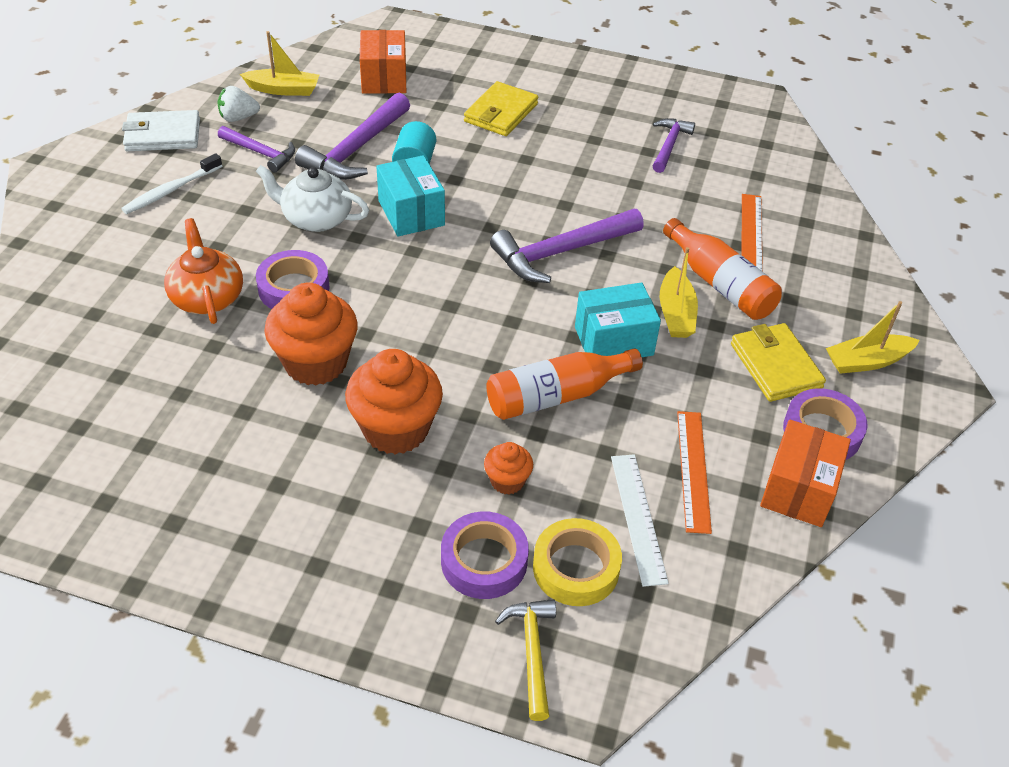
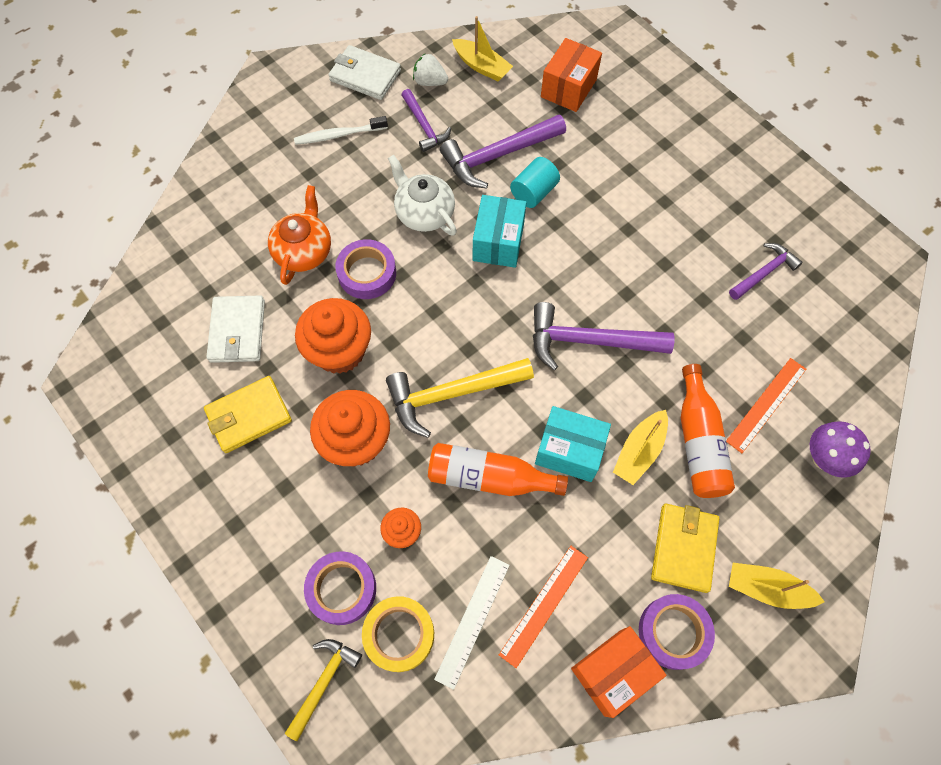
camera: 35 degrees right, 20 degrees up
(183, 395) = (237, 331): none -> white wallet
(463, 348) = (451, 394): none -> yellow hammer
(501, 113) = (641, 169): yellow wallet -> yellow wallet (249, 416)
(829, 251) = (824, 459): none -> purple mushroom

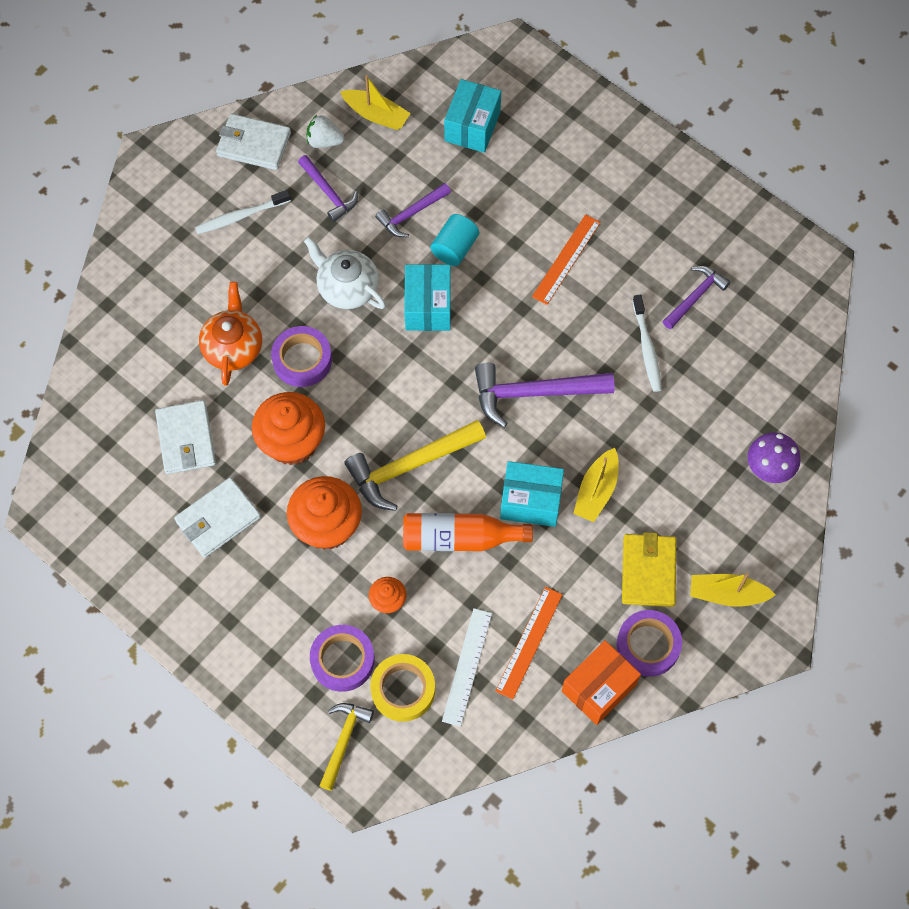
camera: 10 degrees left, 0 degrees up
(249, 416) = (218, 519): yellow wallet -> white wallet
(498, 156) = (411, 214): purple hammer -> purple hammer, size x0.60
(568, 88) = (472, 126): orange box -> turquoise box
(698, 442) = (650, 473): orange bottle -> none
(709, 315) = (647, 348): none -> white toothbrush
(766, 404) = (710, 427): orange ruler -> orange ruler (566, 259)

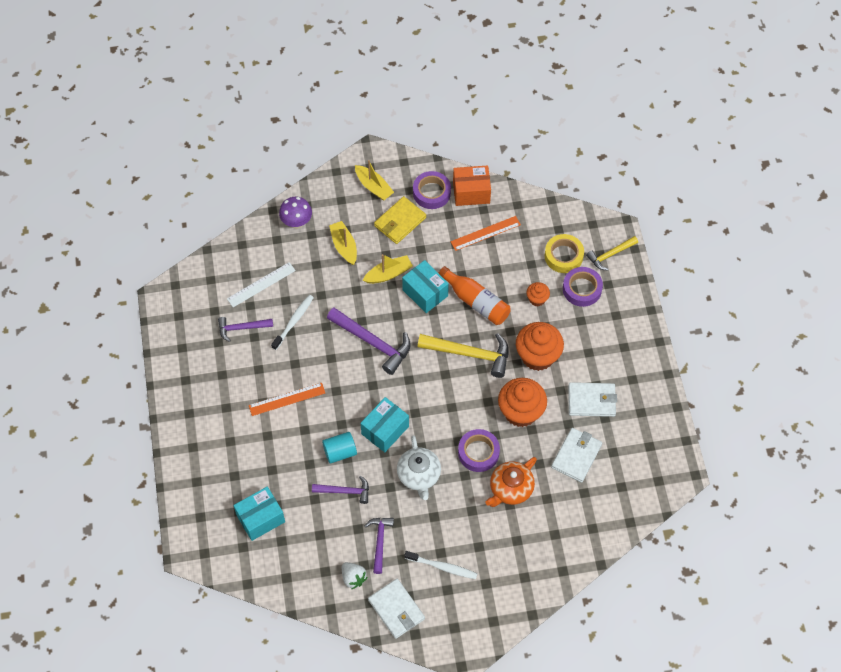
camera: 140 degrees left, 5 degrees down
(376, 115) = (308, 571): yellow boat -> yellow boat (344, 246)
(467, 666) = (524, 244): white ruler -> white ruler (261, 285)

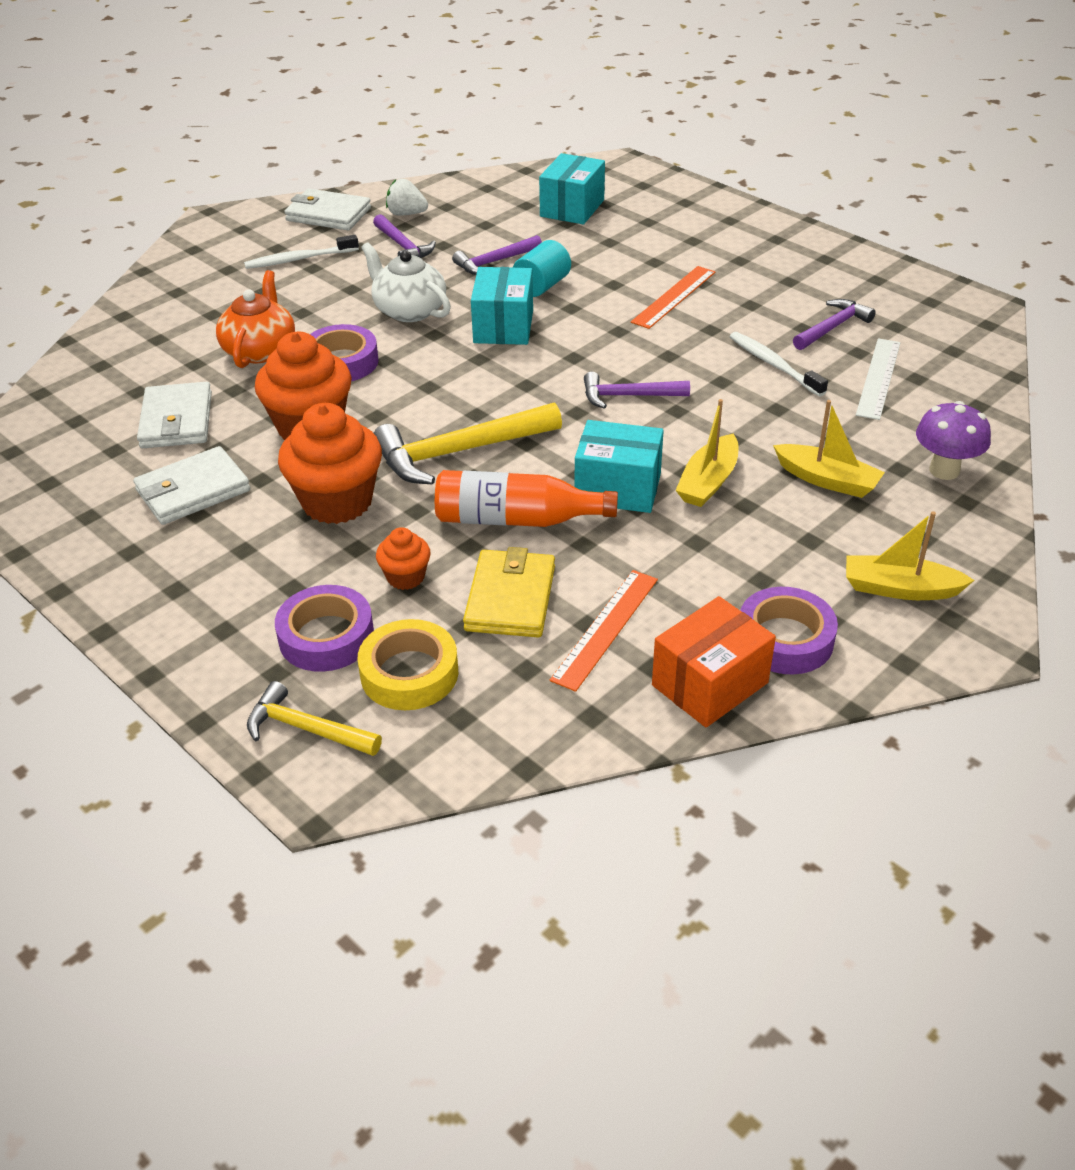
camera: 145 degrees right, 20 degrees down
(293, 321) = (773, 364): white toothbrush -> white toothbrush turned 150 degrees clockwise
(373, 343) = (628, 396): purple hammer -> purple hammer, size x0.60
(400, 222) = (782, 561): yellow wallet -> yellow wallet (510, 598)
(610, 255) = (306, 729): yellow hammer -> yellow hammer turned 90 degrees counterclockwise

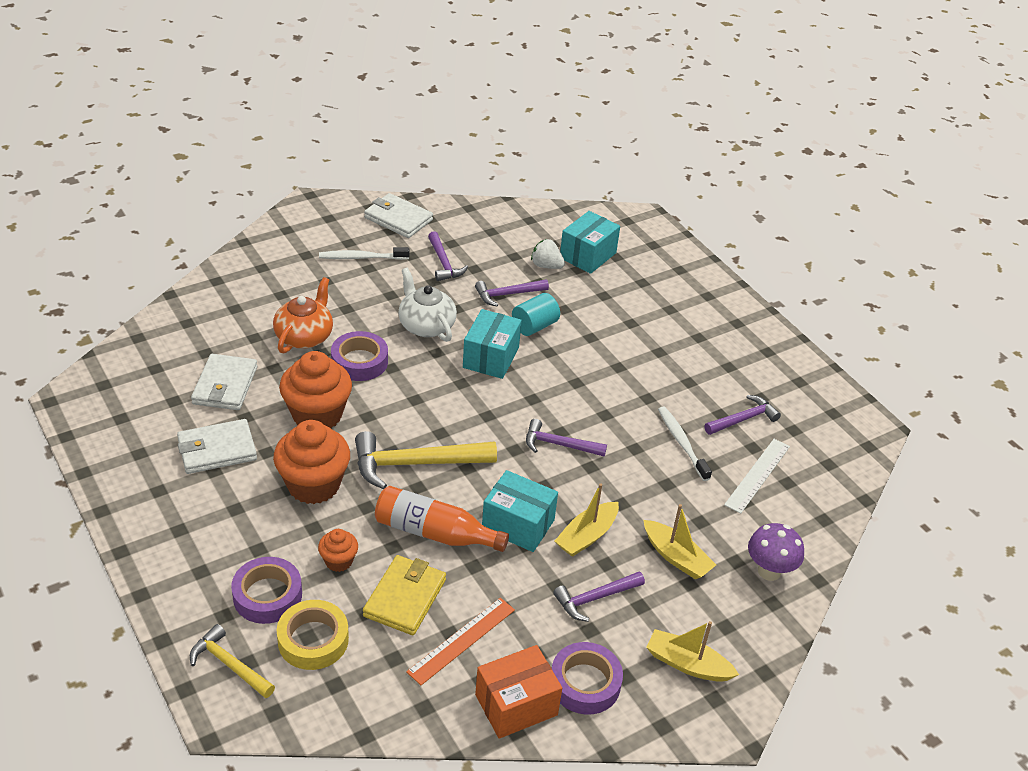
camera: 10 degrees right, 0 degrees up
(406, 214) = (457, 232): white strawberry -> white strawberry (546, 266)
(673, 297) = (632, 360): orange ruler -> none
(751, 545) = (595, 598): none -> purple hammer

